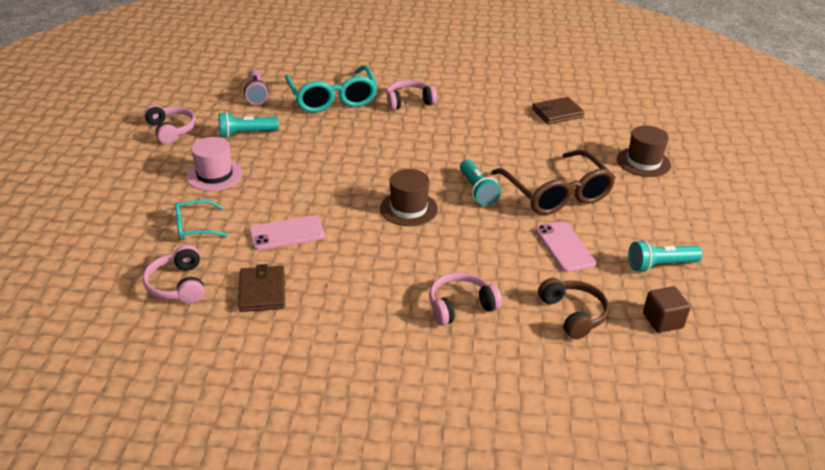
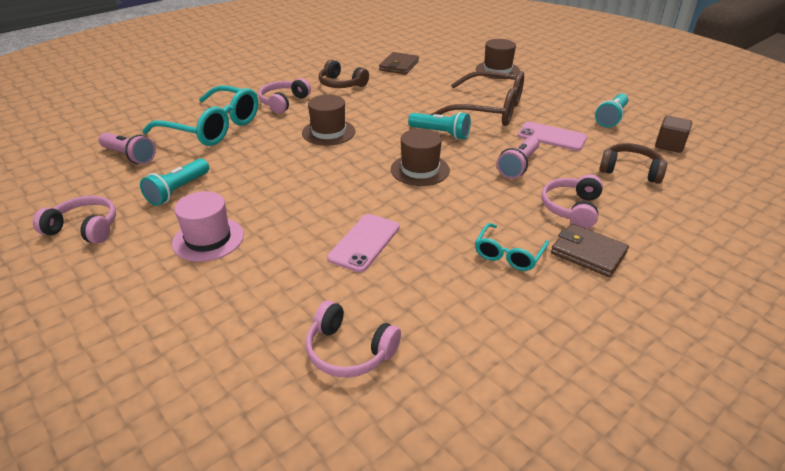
camera: 45 degrees left, 0 degrees up
(195, 227) = (271, 292): turquoise glasses -> turquoise glasses (508, 254)
(262, 291) = (431, 299): brown wallet -> brown wallet (588, 253)
(398, 143) = (328, 132): none -> brown hat
(478, 107) = (341, 84): none -> brown headphones
(486, 251) = (518, 166): none -> pink flashlight

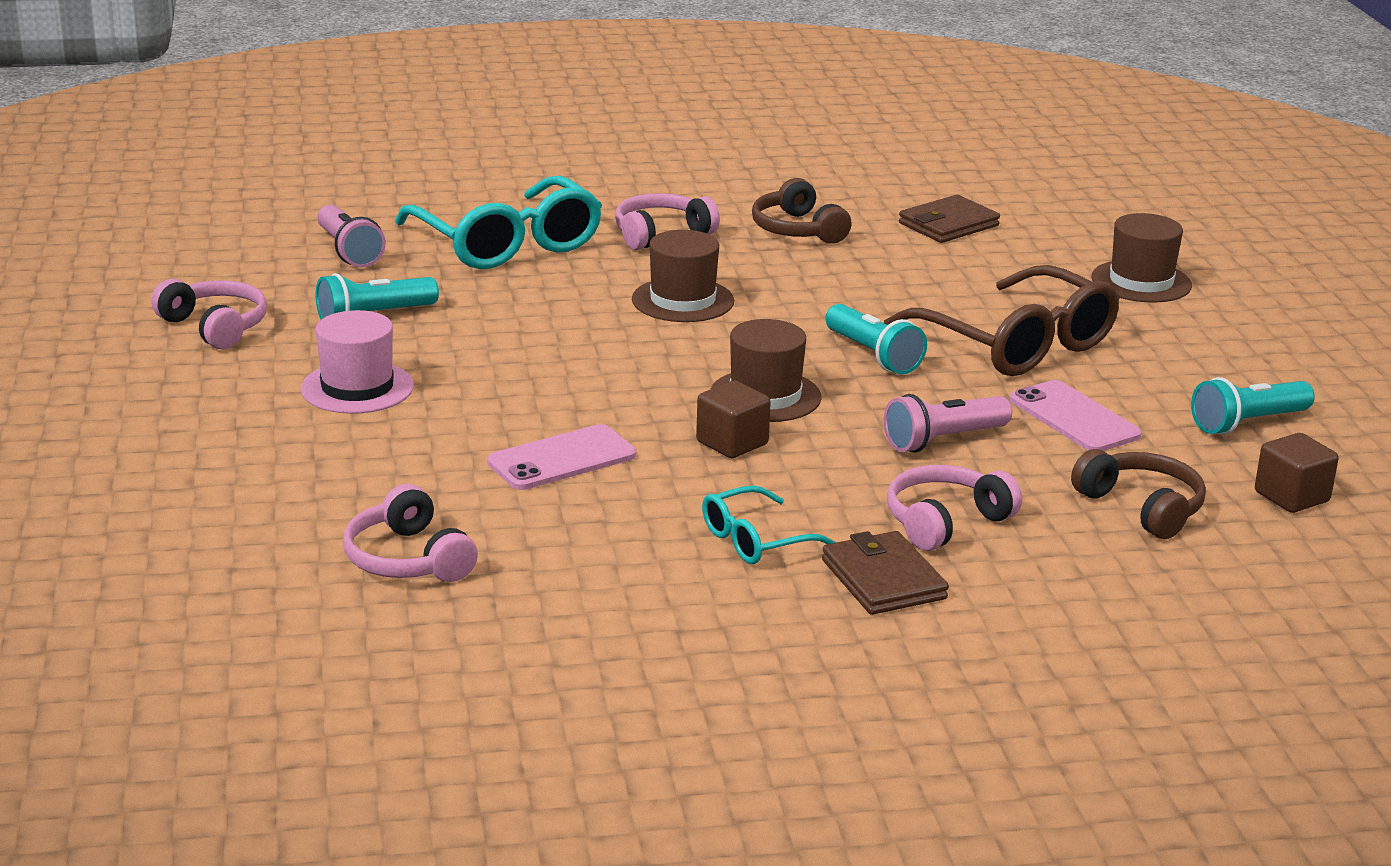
camera: 30 degrees right, 10 degrees down
(434, 201) = (732, 443): none -> brown cube

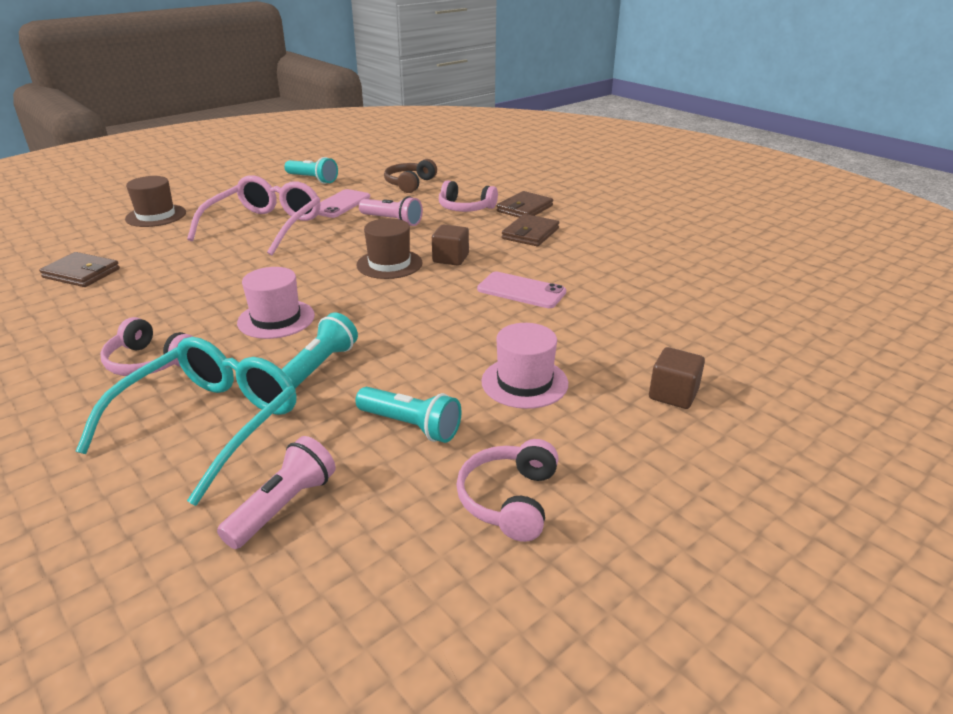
camera: 120 degrees left, 5 degrees up
(408, 559) = (663, 294): pink headphones -> none
(683, 300) = (276, 319): brown hat -> pink hat
(756, 540) = (530, 233): turquoise glasses -> brown wallet
(797, 230) = (114, 315): brown headphones -> none
(873, 355) = (311, 252): turquoise flashlight -> turquoise flashlight (320, 366)
(1016, 344) = (265, 226): brown glasses -> pink glasses
(1291, 497) = (371, 167): brown cube -> brown cube (673, 394)

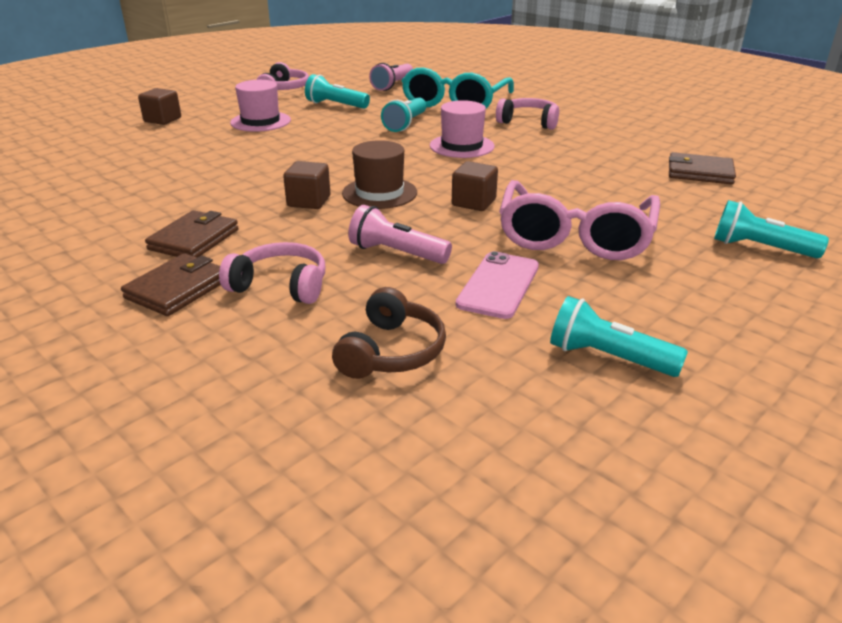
camera: 175 degrees right, 0 degrees up
(156, 216) = (760, 248): brown hat -> turquoise flashlight
(315, 252) = (473, 202): none -> brown cube
(521, 291) = (238, 173): pink phone -> none

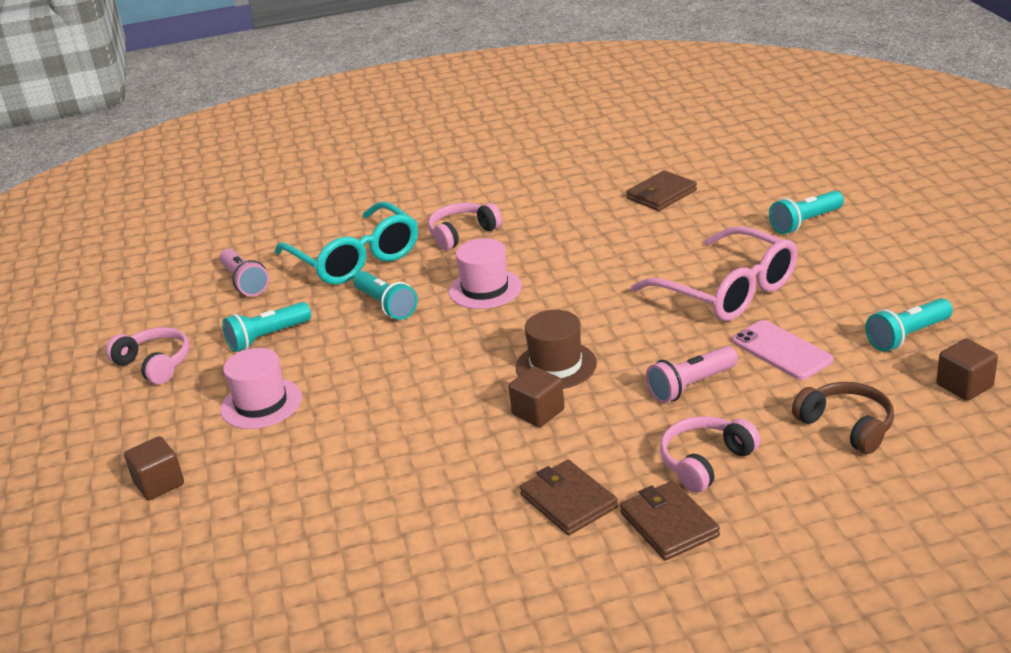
camera: 55 degrees left, 0 degrees up
(473, 202) = (623, 319): brown cube -> brown cube (964, 386)

